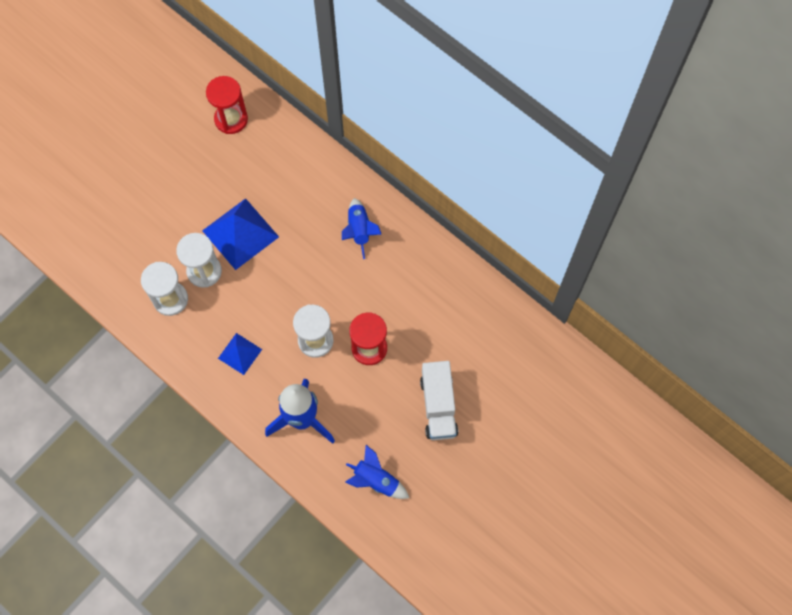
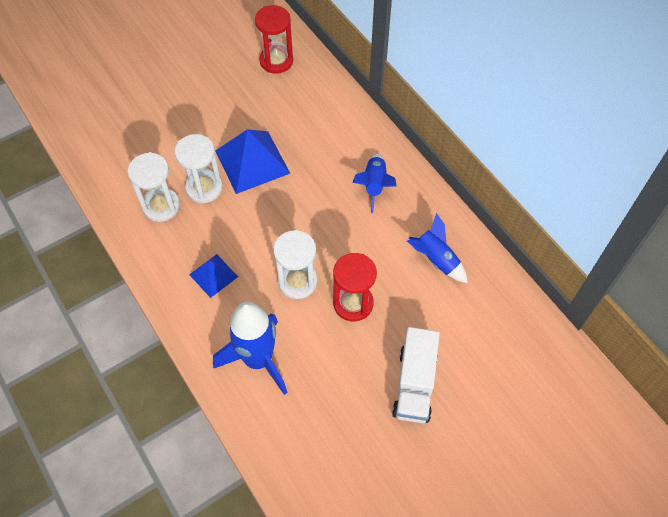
camera: 15 degrees right, 10 degrees down
(376, 480) = (321, 449): blue rocket -> blue rocket (436, 260)

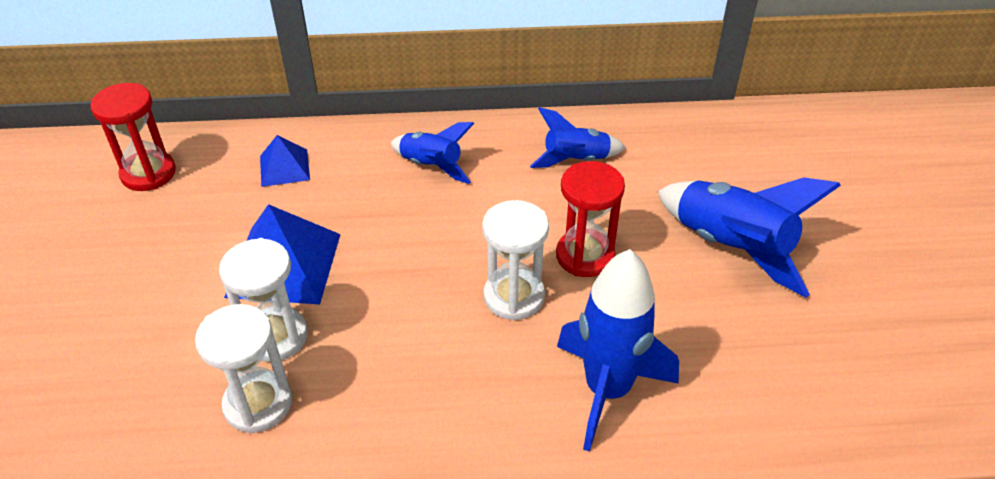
camera: 60 degrees left, 15 degrees down
(213, 275) = (434, 386): blue pyramid -> blue pyramid (284, 167)
(414, 384) = (731, 248): white truck -> blue rocket

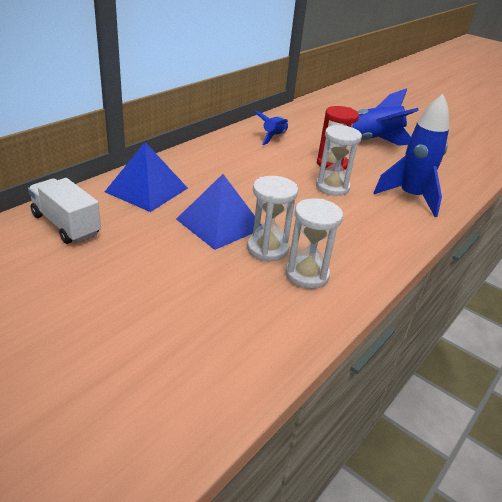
camera: 50 degrees left, 10 degrees down
(148, 173) = (66, 225): red hourglass -> white truck
(284, 167) = (146, 190): blue pyramid -> blue pyramid, size x1.79
(431, 166) = (219, 161): blue rocket -> none

